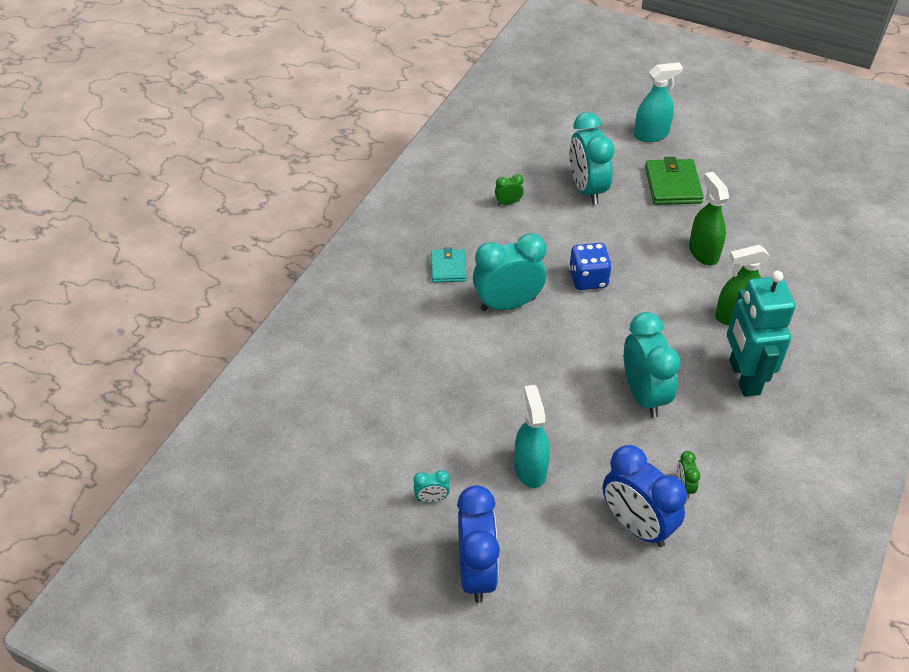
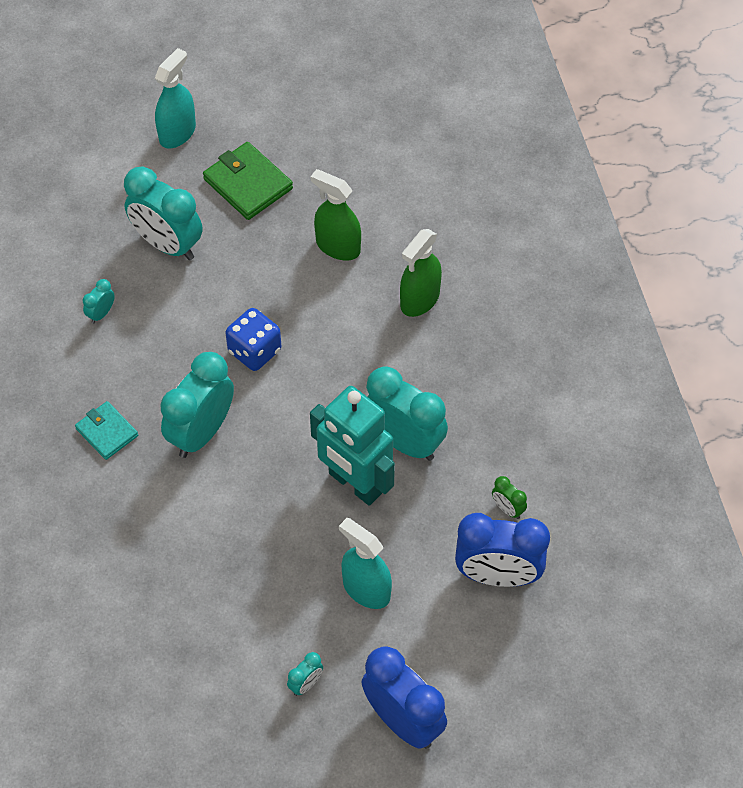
camera: 40 degrees left, 10 degrees up
(508, 203) = (101, 313): green clock -> turquoise clock
(743, 377) = (475, 361): turquoise robot -> turquoise robot (355, 484)

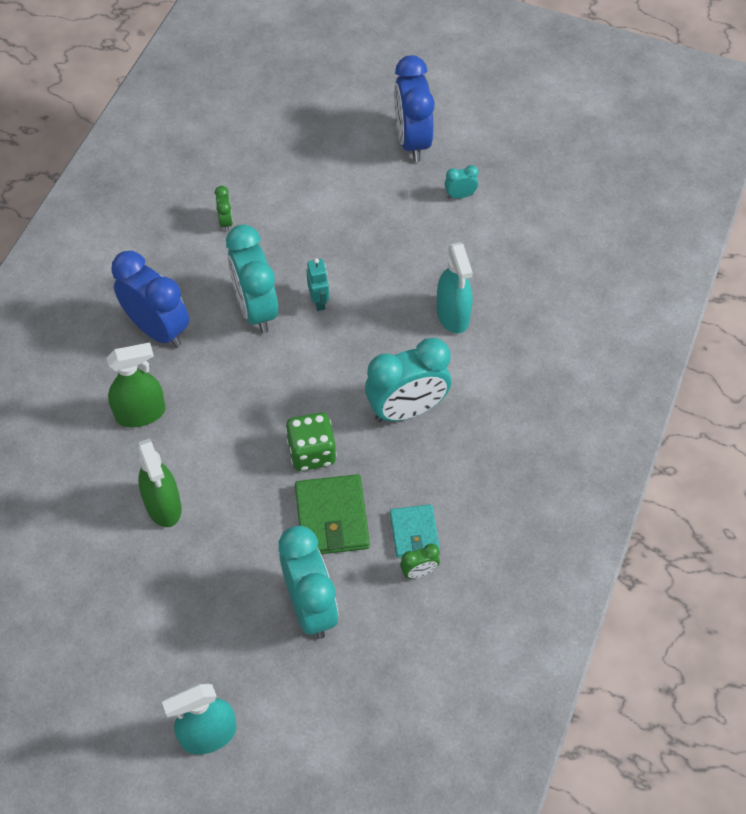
camera: 145 degrees left, 0 degrees up
(101, 313) = (419, 572): turquoise clock -> green clock
(107, 432) = (484, 456): turquoise wallet -> turquoise wallet (414, 533)
(248, 184) = (188, 625): green wallet -> green wallet (331, 518)
(254, 351) = (312, 453): blue dice -> green dice
(355, 484) = (319, 301): turquoise robot -> turquoise robot, size x0.44
(366, 589) = (371, 228): turquoise spray bottle -> turquoise spray bottle (453, 315)
(498, 575) = (273, 186): blue clock -> blue clock (158, 329)

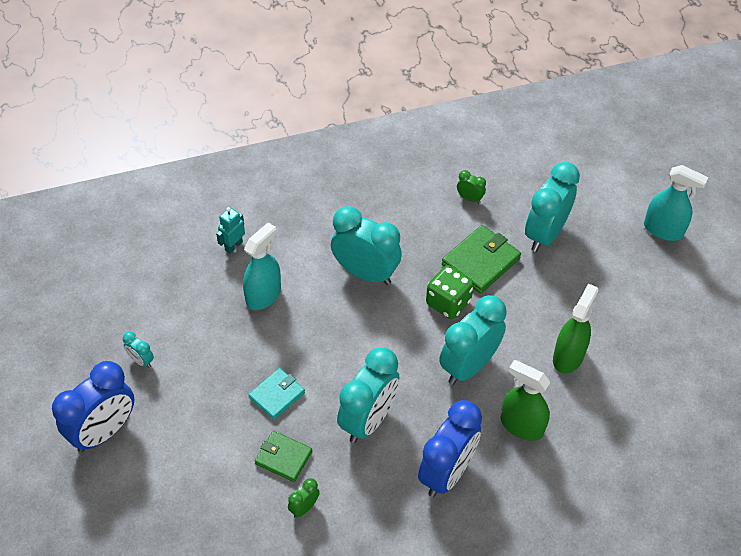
camera: 130 degrees left, 5 degrees down
(158, 329) = (446, 473): blue clock -> blue clock turned 150 degrees counterclockwise
(233, 418) = (468, 366): none -> turquoise clock
(279, 234) = (283, 457): none -> green wallet
(319, 301) = (324, 384): turquoise robot -> turquoise robot (233, 246)
(414, 533) = (448, 216): turquoise wallet -> turquoise wallet (277, 395)

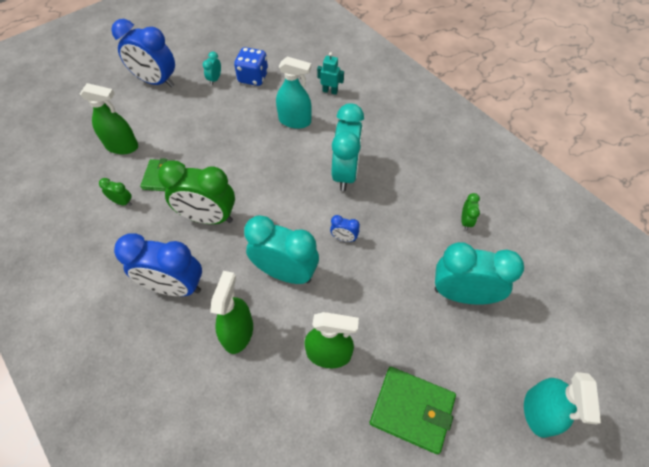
camera: 70 degrees right, 5 degrees up
(163, 317) = (253, 77): none -> blue dice
(208, 494) = (122, 146): none -> green spray bottle
(277, 395) = (212, 156): turquoise wallet -> none
(368, 420) = (208, 217): turquoise clock -> green clock
(448, 303) = (344, 238): green dice -> blue clock
(481, 261) = (400, 250): green wallet -> green wallet (412, 410)

